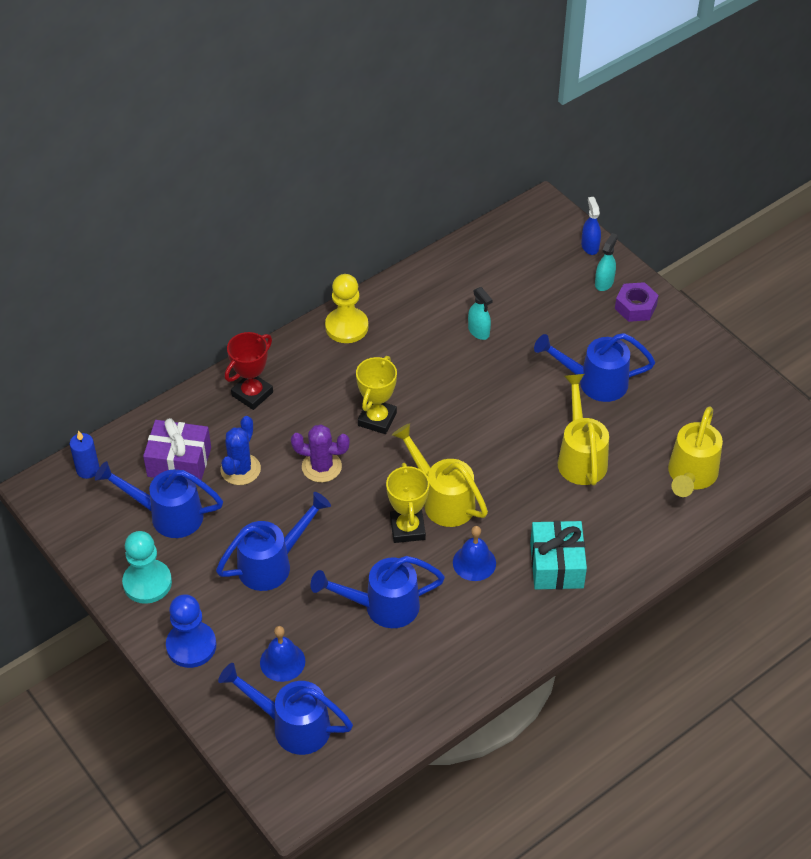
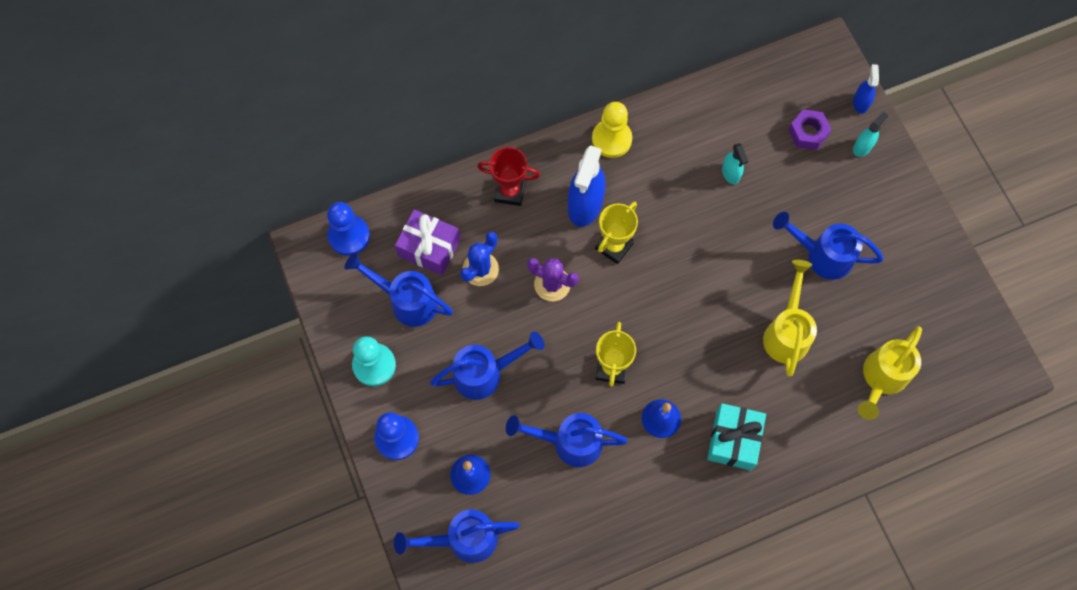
camera: 15 degrees right, 20 degrees up
(88, 469) = (349, 236): blue candle -> blue pawn
(252, 394) = (509, 192): red trophy -> red trophy turned 45 degrees clockwise
(291, 725) = (463, 539): blue watering can -> blue watering can turned 45 degrees counterclockwise
(336, 389) = (585, 205): none -> blue spray bottle
(442, 499) = (650, 345): yellow watering can -> none
(635, 307) = (884, 181): purple nut -> purple nut (808, 133)

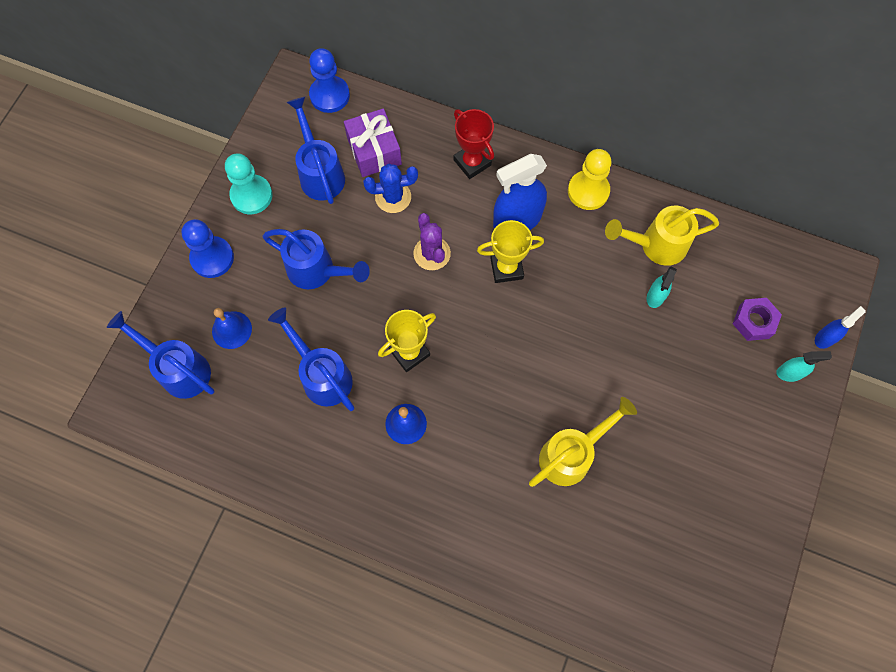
camera: 45 degrees right, 0 degrees up
(733, 440) = (442, 493): turquoise gift -> none
(821, 255) = (664, 423): blue watering can -> none
(881, 379) = (610, 564): yellow watering can -> yellow watering can (655, 245)

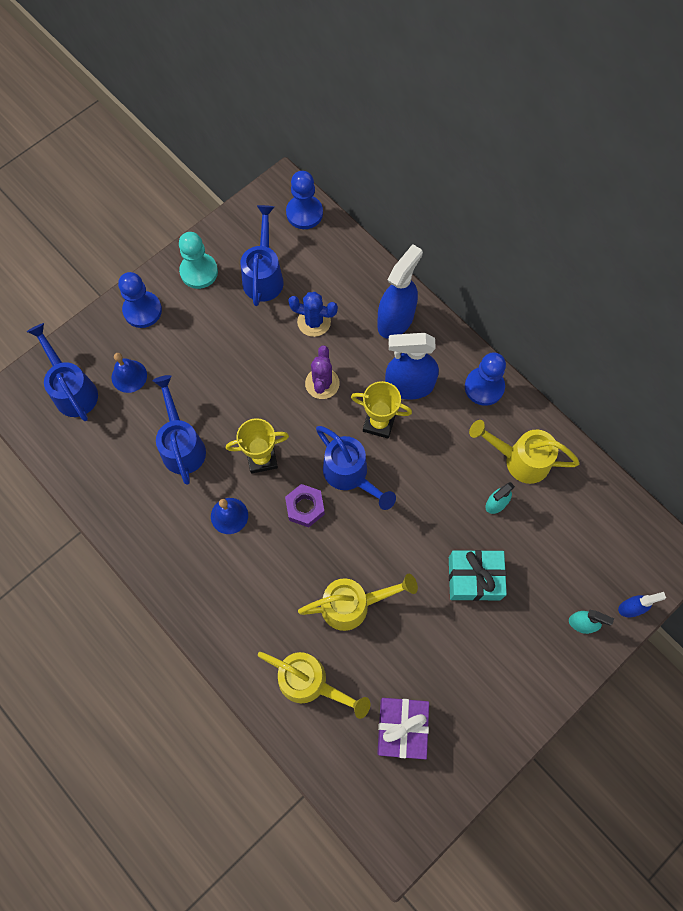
camera: 25 degrees right, 0 degrees up
(318, 271) = (221, 358): blue watering can -> blue watering can (350, 476)
(374, 151) = (318, 276): purple gift -> purple gift (401, 728)
(472, 162) = (396, 320): red trophy -> blue spray bottle
(570, 550) = (310, 683): none -> yellow watering can
(588, 191) = (484, 387): yellow pawn -> blue pawn
(672, 376) = (474, 578): none -> turquoise gift
(754, 322) = (572, 564): purple nut -> purple nut (305, 507)

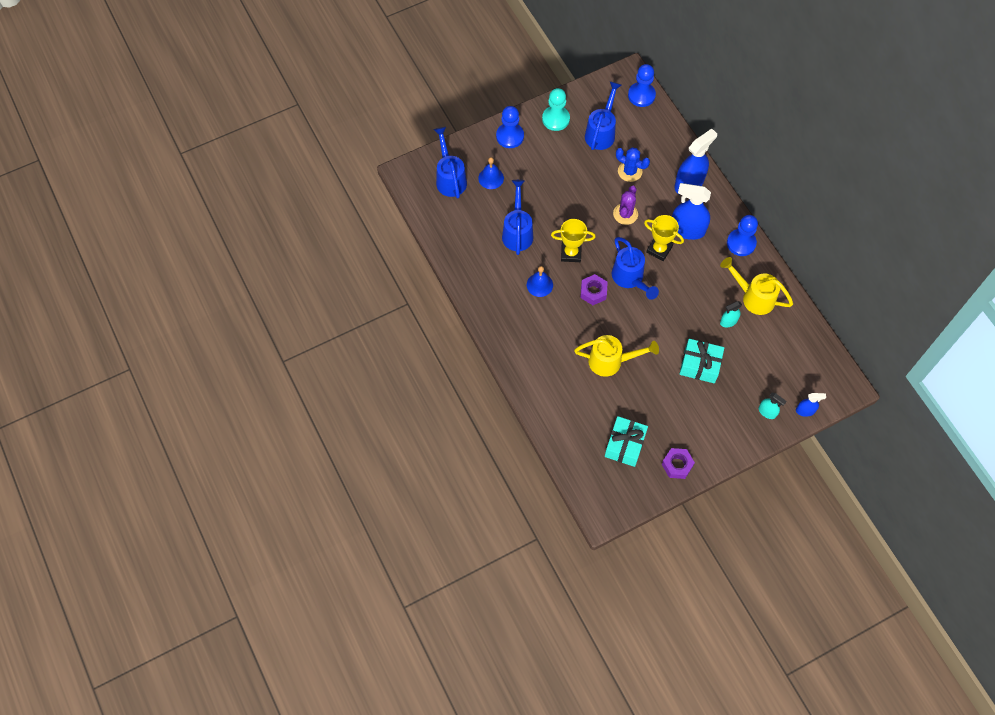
camera: 15 degrees right, 5 degrees down
(310, 683) = (570, 402): yellow watering can -> none
(401, 728) = (625, 445): purple gift -> turquoise gift
(481, 739) = (677, 465): none -> purple nut

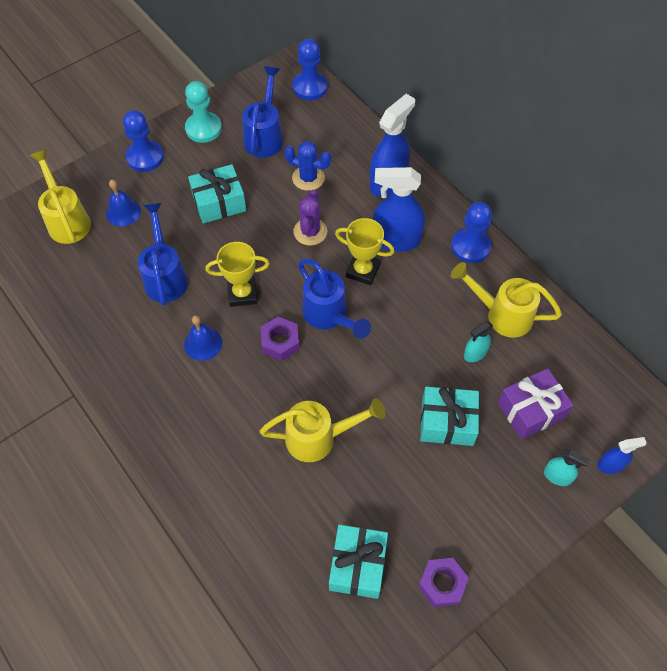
camera: 10 degrees left, 5 degrees down
(450, 178) = (67, 219): blue watering can -> yellow watering can
(561, 181) = (219, 202): none -> turquoise gift
(759, 366) = (531, 410): none -> purple gift

